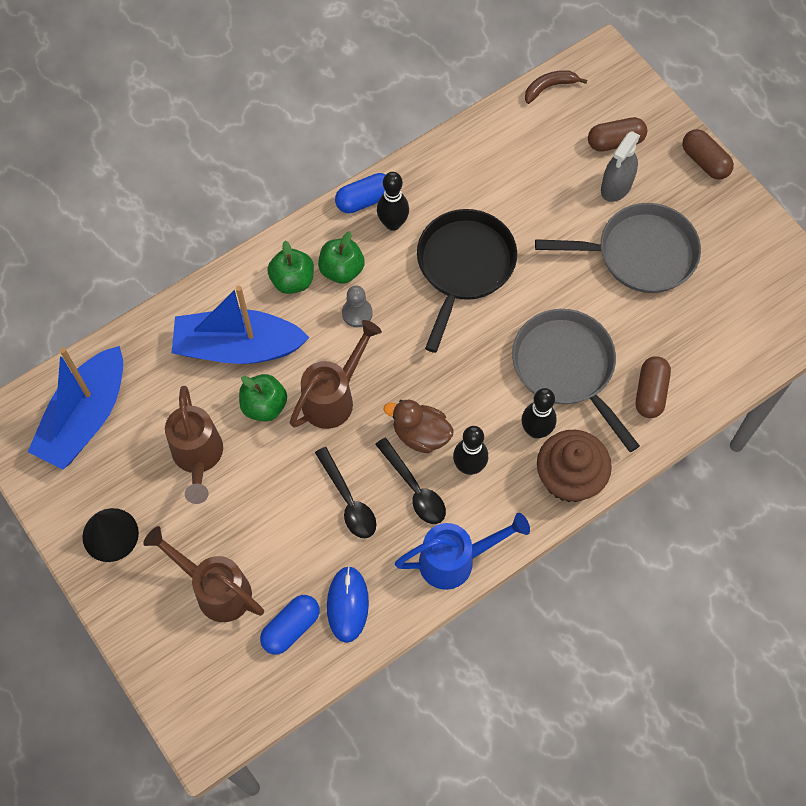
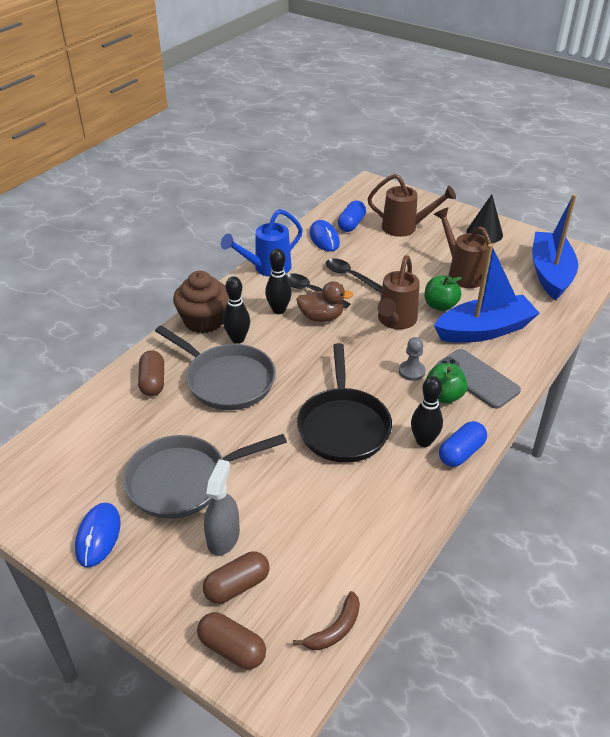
camera: 160 degrees right, 25 degrees down
(292, 280) = (477, 379): green apple -> grey phone
(705, 161) = (129, 594): brown capsule -> brown capsule (232, 648)
(726, 221) = (98, 536): none -> blue mouse

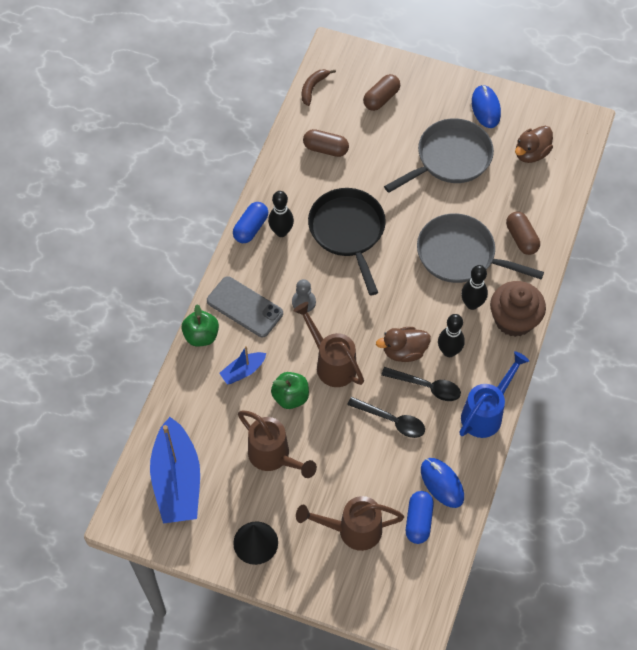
camera: 165 degrees right, 20 degrees up
(80, 465) = (531, 153): none -> brown duck
(223, 537) = (403, 125): grey spray bottle -> none
(232, 648) = (369, 65): brown capsule -> brown capsule (325, 149)
(395, 321) = (331, 363): brown watering can -> brown watering can turned 45 degrees counterclockwise
(443, 396) = (271, 281): green apple -> green apple (201, 336)
(484, 330) = (243, 371): blue boat -> blue boat, size x0.48

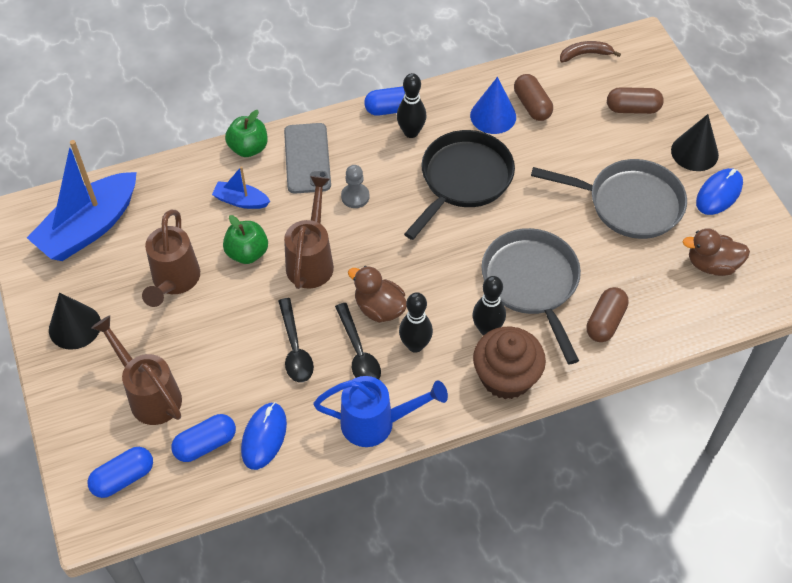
camera: 50 degrees right, 5 degrees down
(313, 176) = (493, 116): none -> blue cone
(403, 586) = (123, 478): none -> blue capsule
(444, 95) = (694, 152): none -> black cone

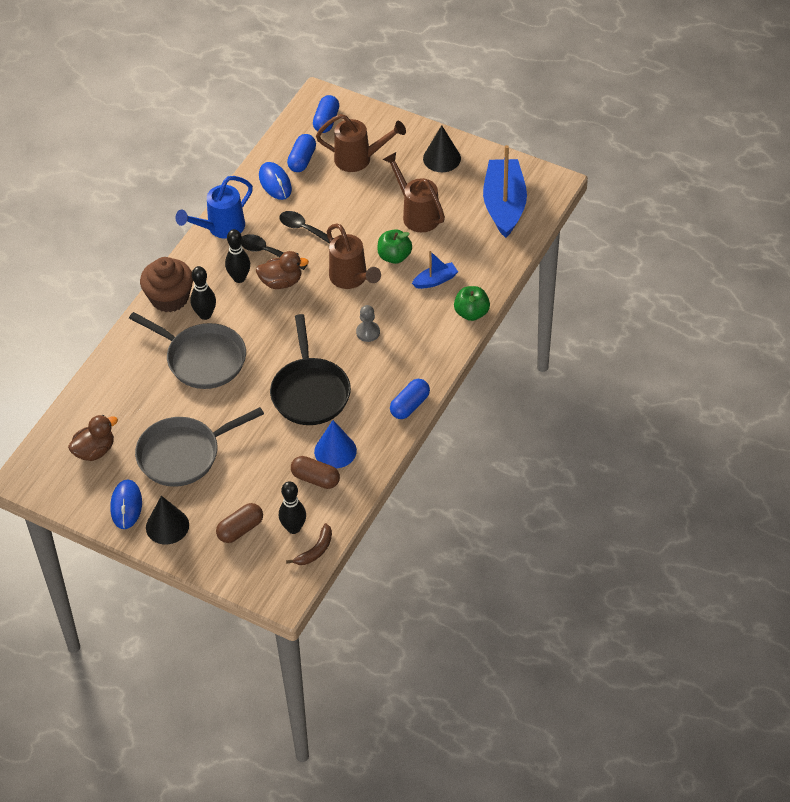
camera: 140 degrees right, 5 degrees down
(307, 158) = (426, 333): grey phone -> none
(411, 132) = (379, 399): black bowling pin -> black bowling pin (293, 528)
(605, 322) = (136, 368): brown capsule -> none

